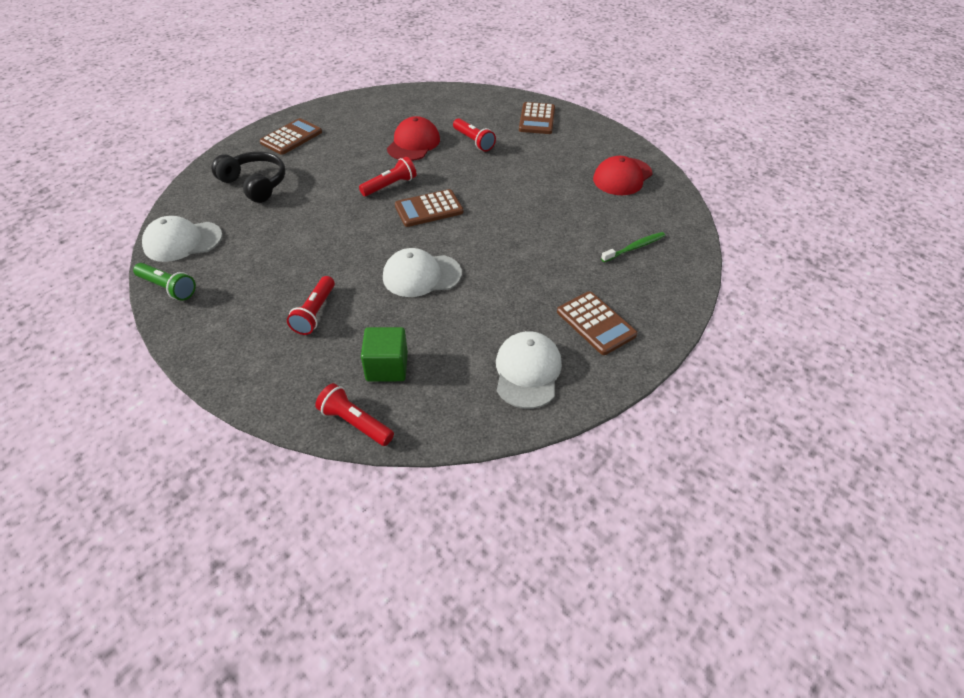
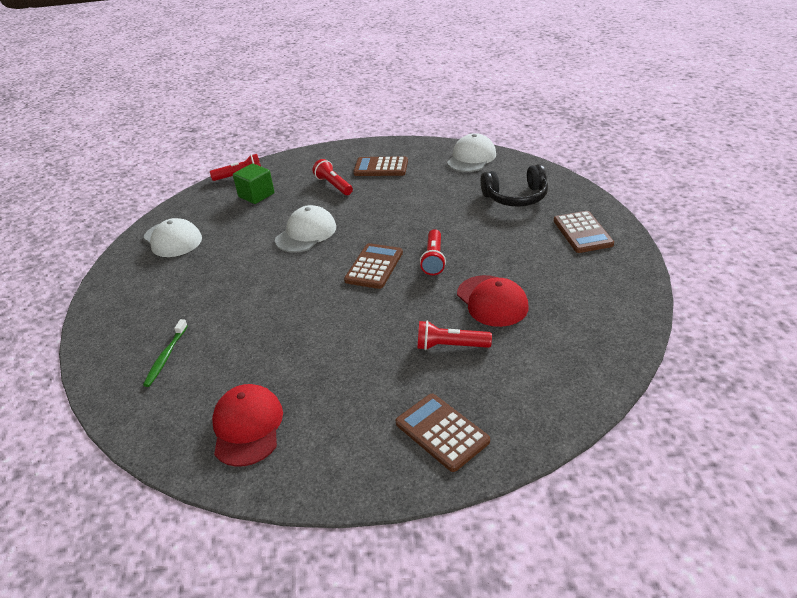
camera: 135 degrees right, 10 degrees down
(168, 288) = (426, 147): green flashlight -> none
(596, 323) = (151, 286): brown calculator -> brown calculator (381, 167)

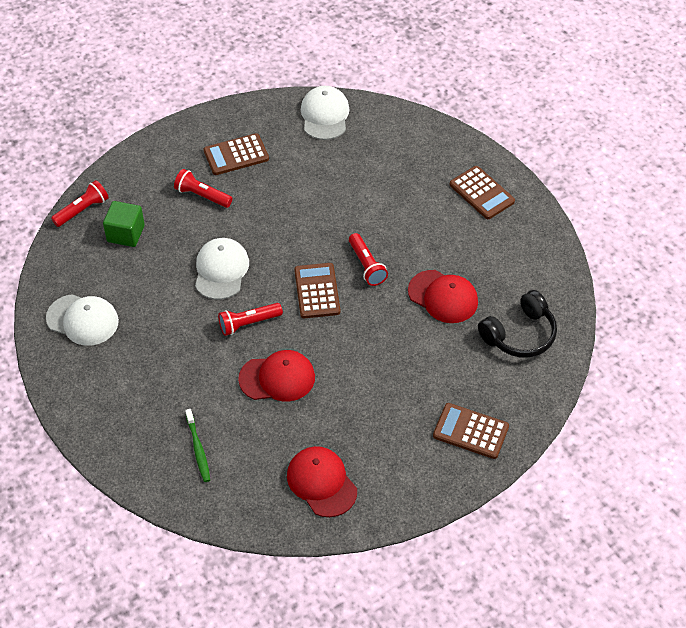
camera: 30 degrees left, 15 degrees up
(284, 322) = (277, 378): none -> red cap
(450, 346) = (434, 354): red flashlight -> red flashlight (248, 323)
(516, 197) = (399, 163): black headphones -> black headphones (520, 334)

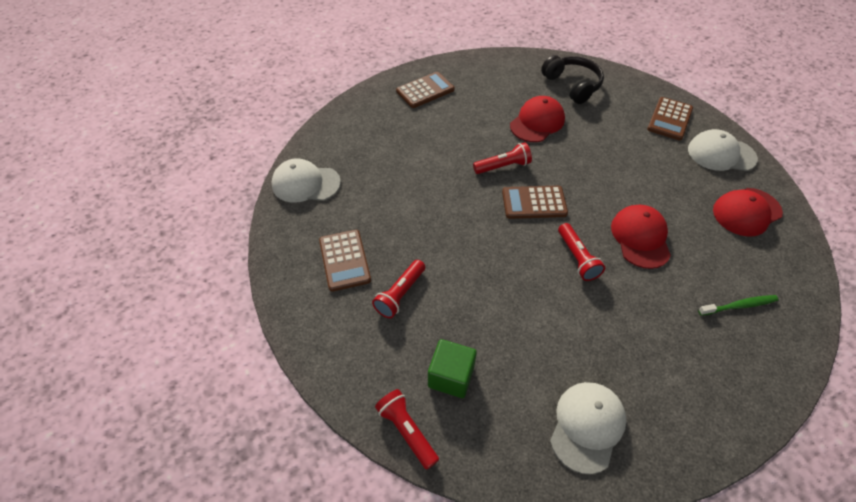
camera: 85 degrees left, 0 degrees up
(221, 270) = (508, 279): white cap -> white cap (721, 154)

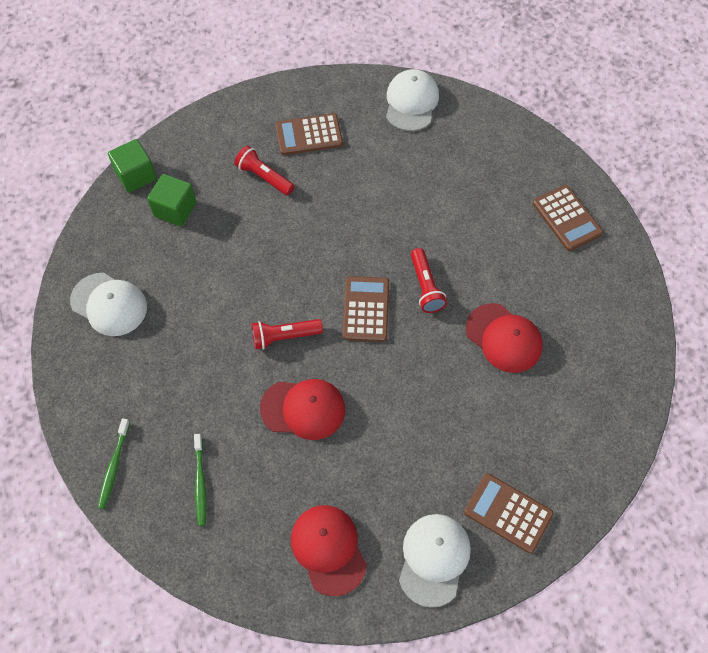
camera: 95 degrees right, 10 degrees up
(407, 431) = (136, 175): red flashlight -> green cube
(572, 85) = (583, 399): black headphones -> none
(760, 383) = (114, 466): none -> green toothbrush

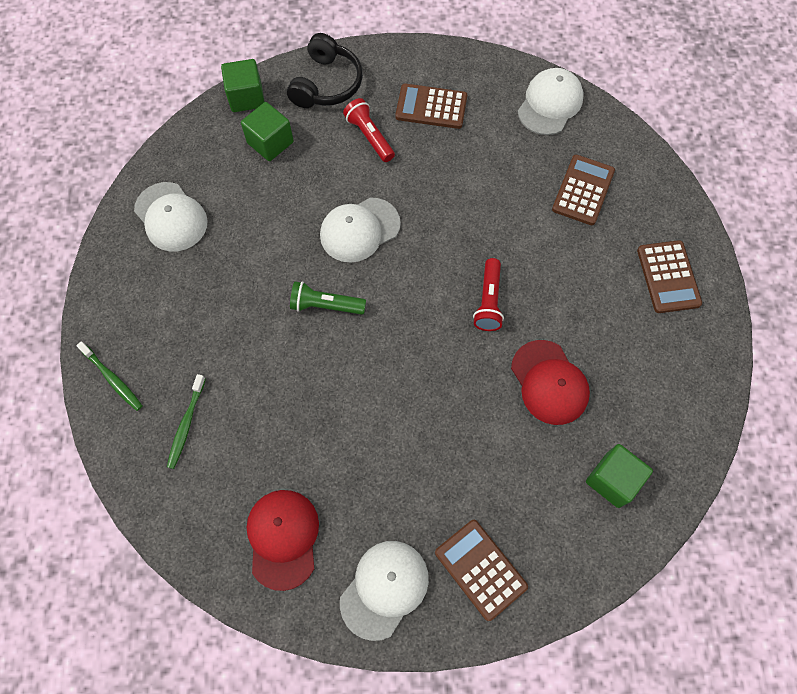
camera: 20 degrees right, 5 degrees up
(114, 466) = (112, 379): green toothbrush -> green toothbrush turned 75 degrees counterclockwise
(206, 142) = (327, 84): none -> black headphones
(284, 336) = (325, 305): red flashlight -> green flashlight
(288, 261) = (359, 230): none -> white cap
(303, 409) = (315, 385): red cap -> none
(366, 309) = (418, 304): brown calculator -> brown calculator (583, 190)
(587, 400) = (612, 480): none -> green cube

